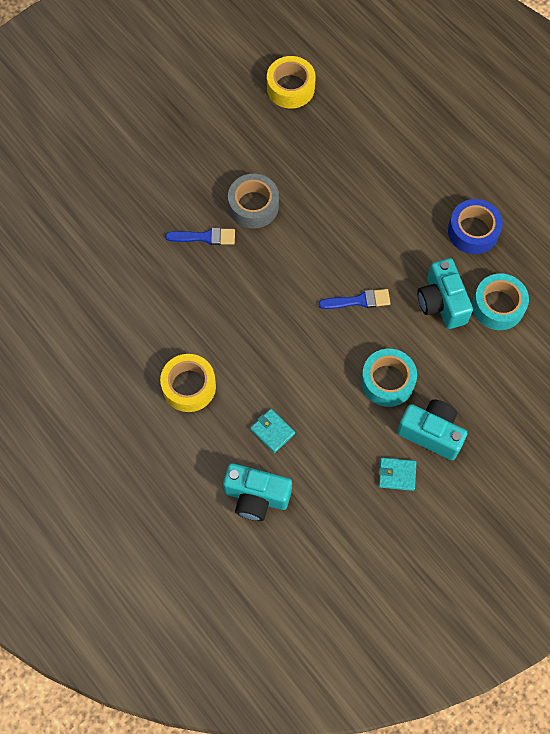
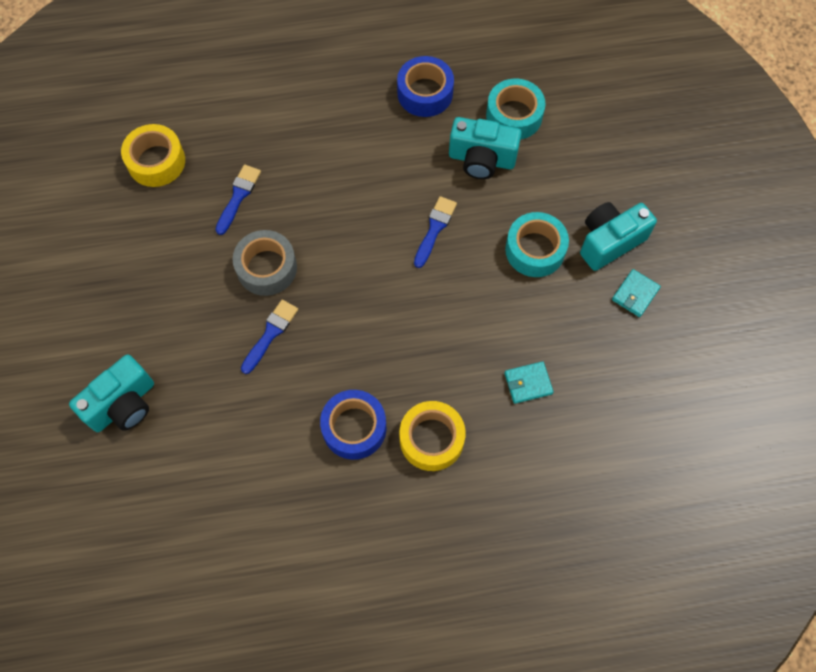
camera: 60 degrees left, 0 degrees up
(167, 330) = (354, 428): none -> blue tape
(256, 497) = (590, 436): turquoise camera -> turquoise camera (123, 404)
(298, 155) = (238, 196): none -> blue brush

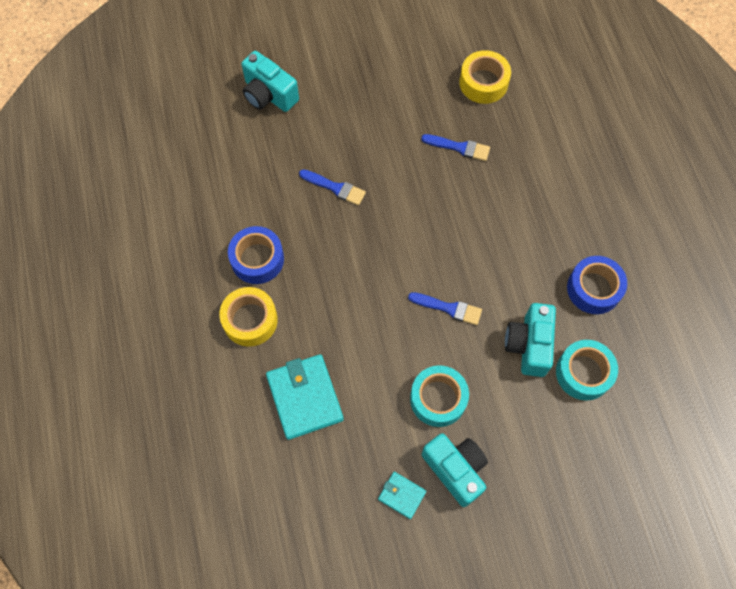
camera: 85 degrees right, 0 degrees up
(266, 268) = (394, 177): grey tape -> none
(528, 383) = (304, 397): turquoise wallet -> turquoise wallet, size x1.93

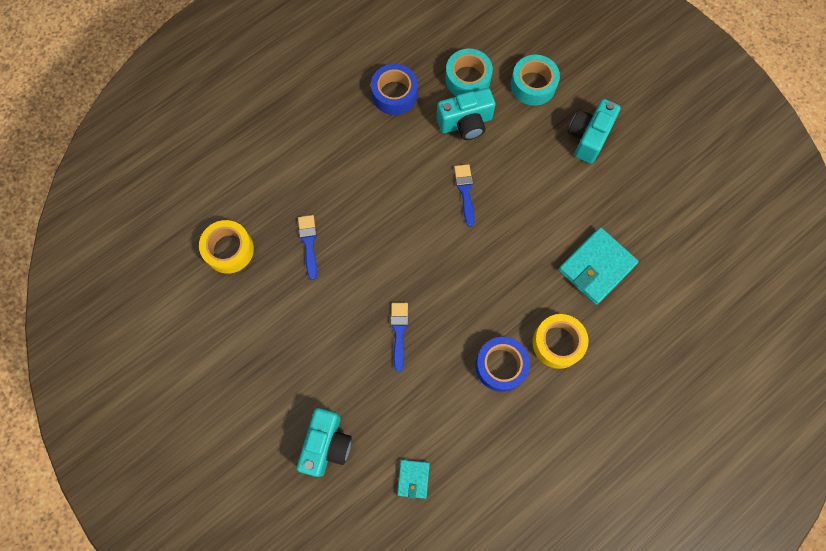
camera: 115 degrees left, 5 degrees up
(401, 495) = (627, 165): turquoise wallet -> turquoise wallet (413, 479)
(438, 399) = (542, 170): turquoise tape -> turquoise tape (533, 85)

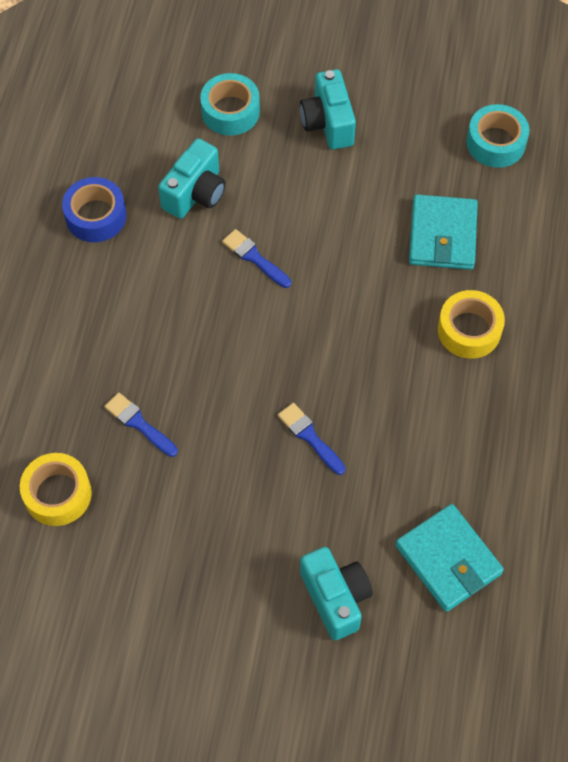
camera: 40 degrees left, 10 degrees down
(413, 479) = (448, 559): turquoise wallet -> turquoise wallet, size x1.93
(467, 79) = (159, 150): turquoise tape -> turquoise tape (496, 143)
(501, 365) = (435, 391): blue tape -> none

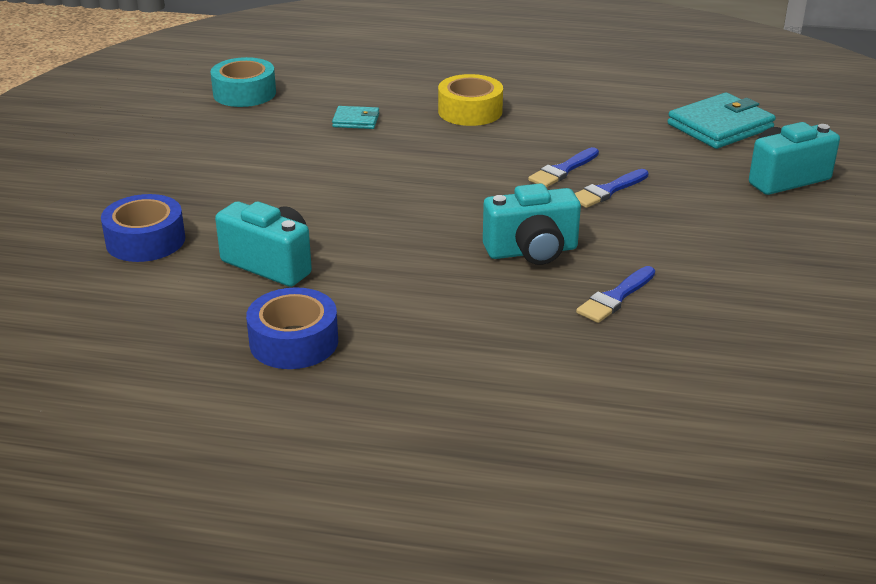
camera: 90 degrees left, 30 degrees down
(58, 494) = (732, 356): yellow tape -> none
(230, 111) = (145, 240): turquoise tape -> blue tape
(254, 257) = (374, 223): blue brush -> blue brush (562, 170)
(328, 123) = (188, 178): turquoise camera -> turquoise camera (532, 251)
(442, 235) = (356, 120): turquoise wallet -> turquoise wallet, size x0.52

